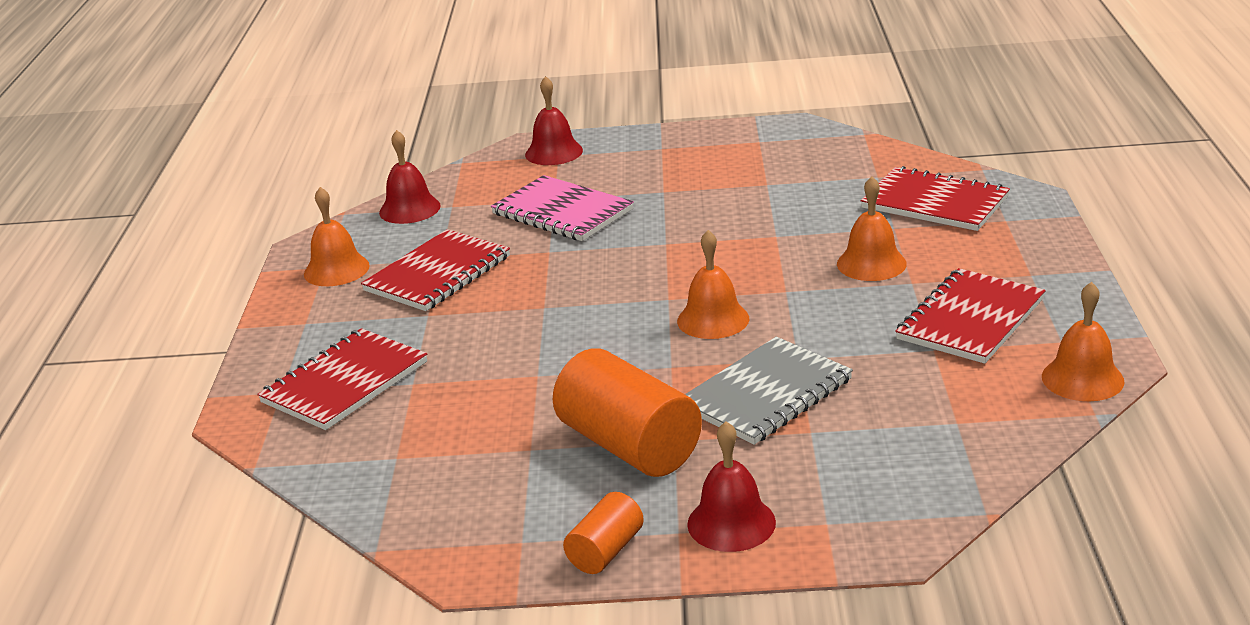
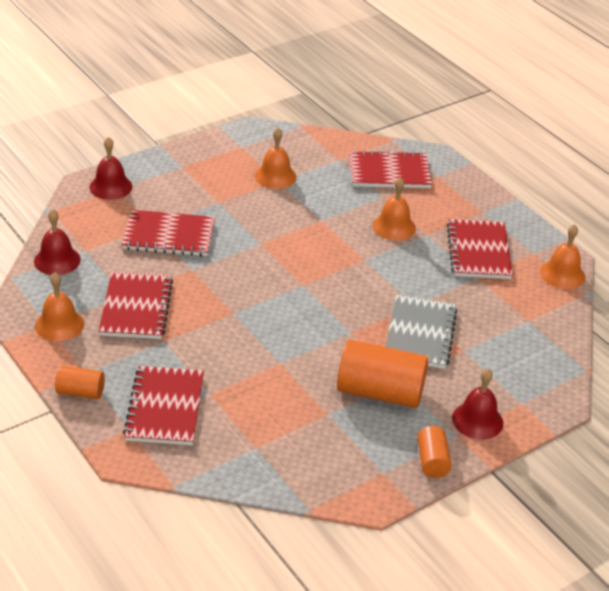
camera: 40 degrees left, 10 degrees up
(276, 340) = (80, 392): none -> orange cylinder
(562, 212) = (169, 235): pink notebook -> red notebook
(713, 319) = (343, 292): orange bell -> orange bell (275, 176)

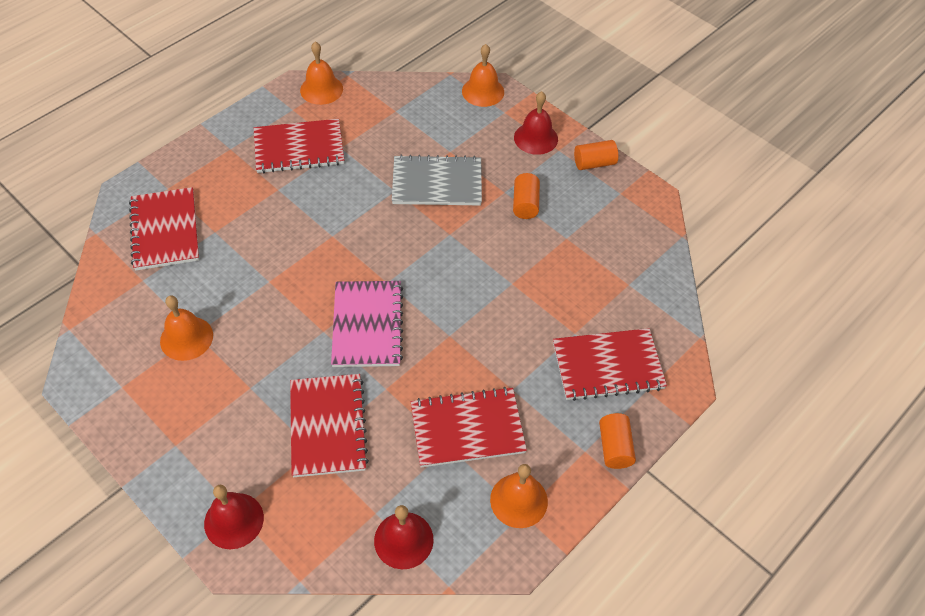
camera: 100 degrees left, 15 degrees up
(259, 267) = (367, 325): none -> pink notebook
(380, 392) = (525, 204): orange cylinder -> orange cylinder, size x0.52
(394, 227) = (269, 217): orange bell -> orange bell (483, 91)

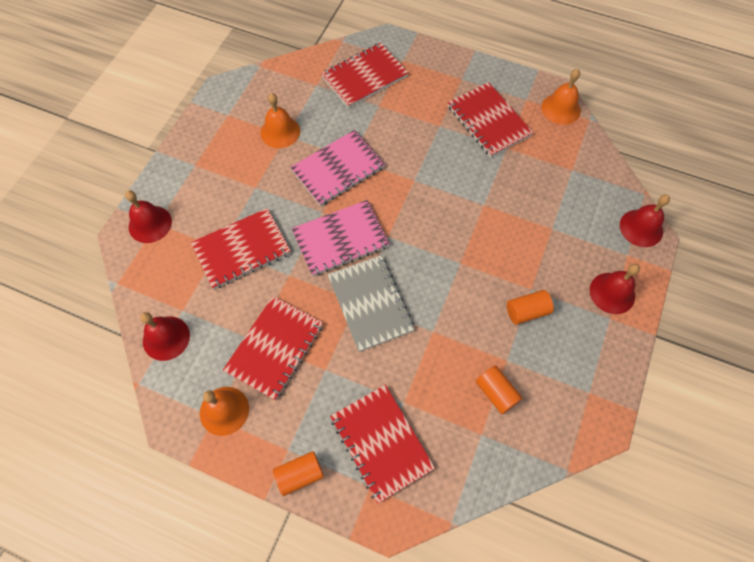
camera: 70 degrees right, 10 degrees up
(276, 298) = (338, 169): none -> pink notebook
(437, 183) = (510, 232): grey notebook -> grey notebook (370, 304)
(467, 429) = (274, 348): red notebook -> red notebook turned 60 degrees clockwise
(483, 91) = (641, 228): orange bell -> red bell
(594, 163) = (613, 356): orange cylinder -> orange cylinder (496, 392)

